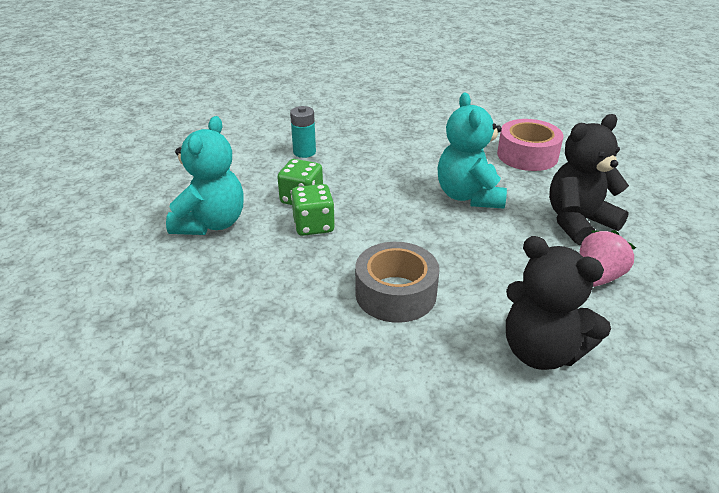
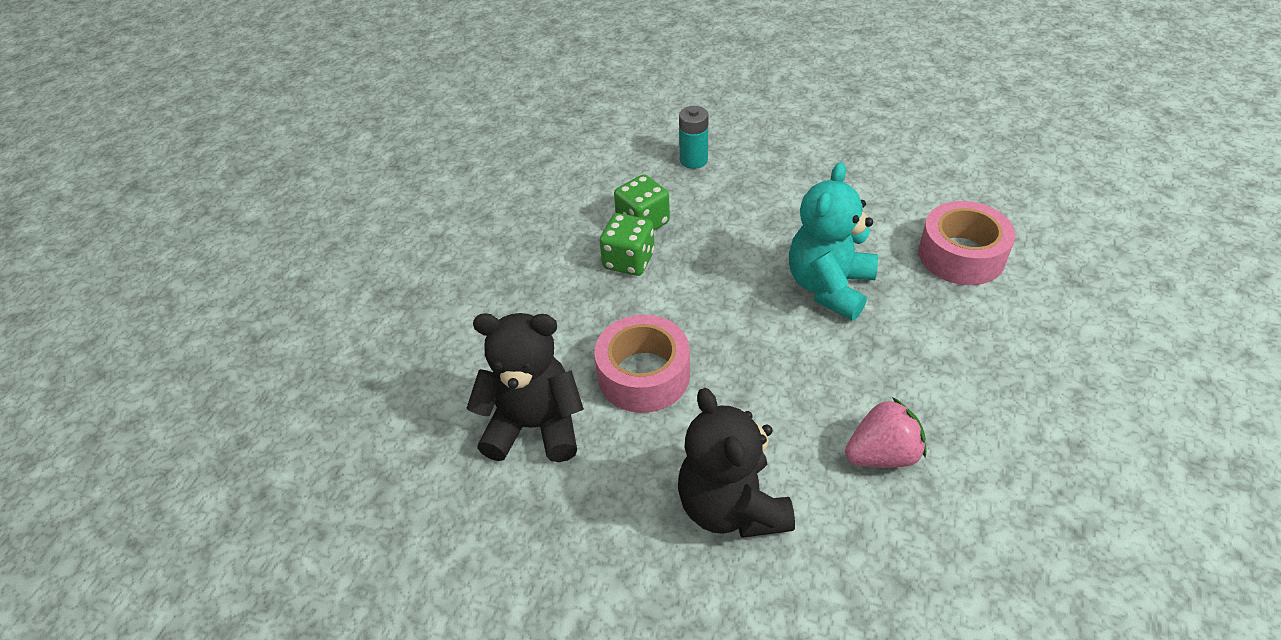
camera: 35 degrees right, 10 degrees up
(211, 223) = (536, 221): turquoise teddy bear -> none
(395, 293) = (643, 375): grey tape -> pink tape
(578, 222) = (933, 375): black teddy bear -> black teddy bear (534, 426)

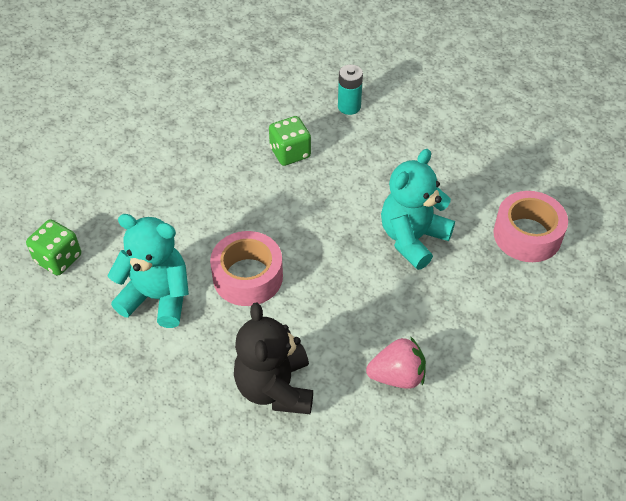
camera: 10 degrees right, 5 degrees up
(534, 426) = (157, 297): black teddy bear -> turquoise teddy bear
(629, 261) = (268, 183): green dice -> green dice (58, 259)

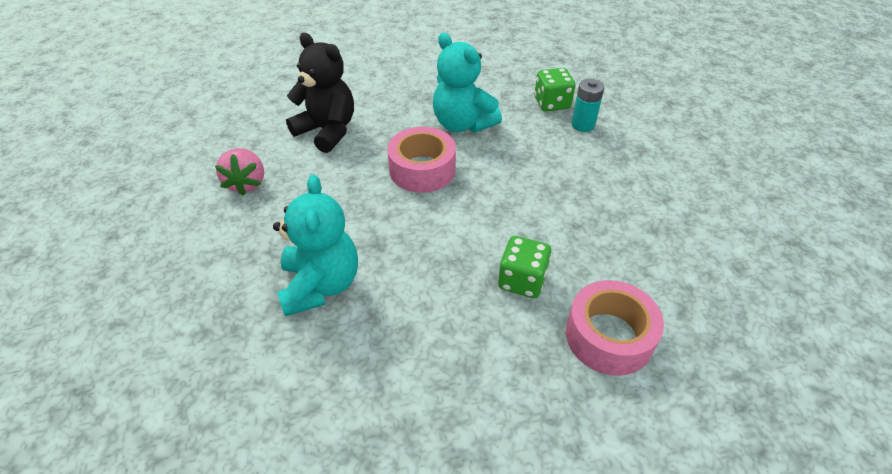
camera: 135 degrees right, 5 degrees down
(157, 297) = (462, 124): turquoise teddy bear -> turquoise teddy bear turned 75 degrees clockwise
(349, 107) = (539, 384): turquoise battery -> turquoise battery (583, 125)
(397, 376) = (247, 183): pink strawberry -> pink strawberry turned 45 degrees counterclockwise
(527, 235) = (199, 375): pink tape -> pink tape (609, 336)

